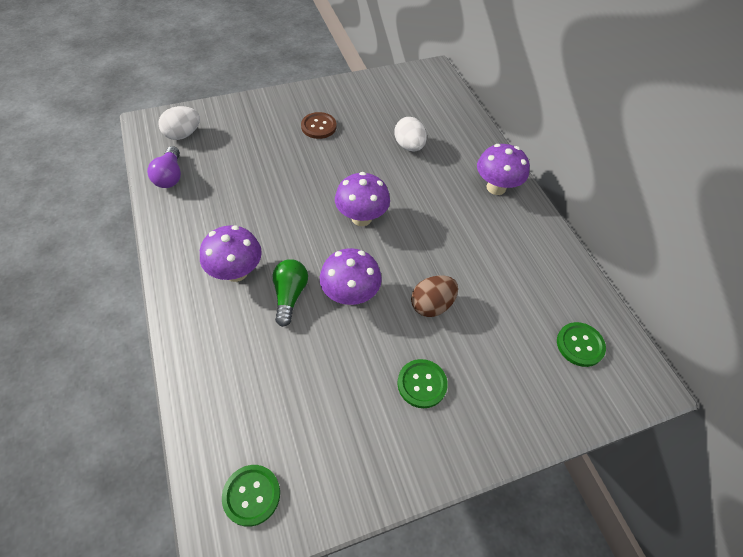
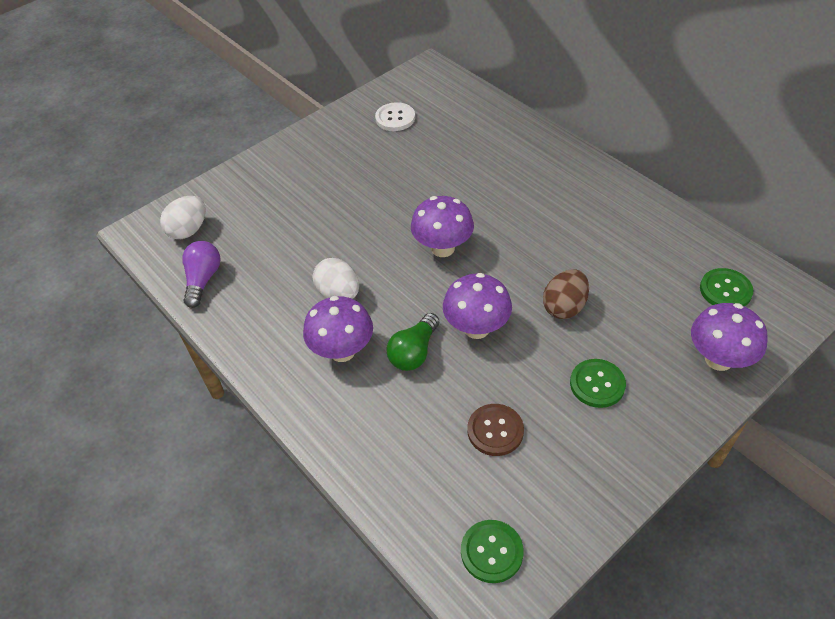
camera: 15 degrees left, 5 degrees down
(170, 176) = (203, 280): purple light bulb -> purple light bulb turned 150 degrees counterclockwise
(290, 295) = (414, 352): green light bulb -> green light bulb turned 135 degrees counterclockwise
(318, 126) = (339, 169): brown button -> brown button (495, 431)
(385, 101) = (395, 118): none -> white button
(409, 146) = (449, 157): white egg -> white egg (339, 293)
(496, 187) = (563, 169): purple mushroom -> purple mushroom (718, 359)

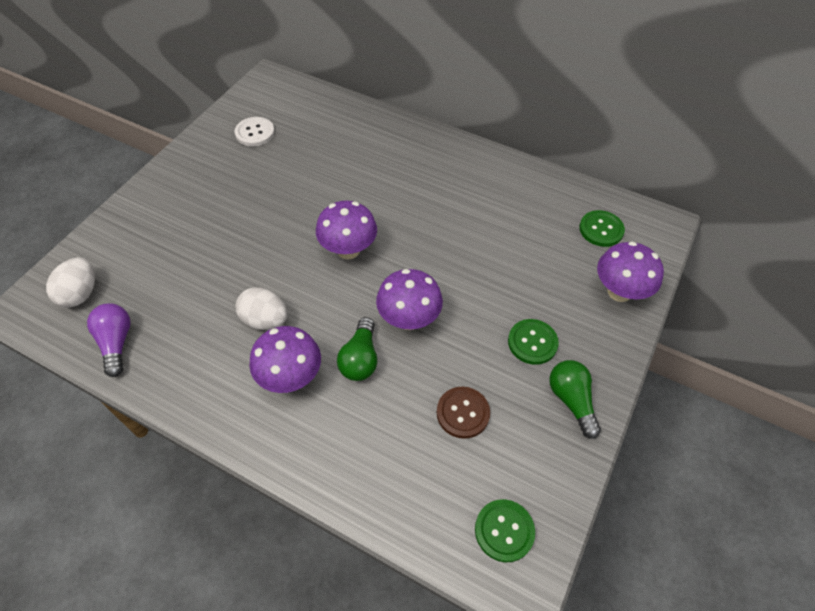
camera: 25 degrees left, 5 degrees up
(564, 307) = (477, 278): brown egg -> none
(615, 452) = (571, 400): none -> green light bulb

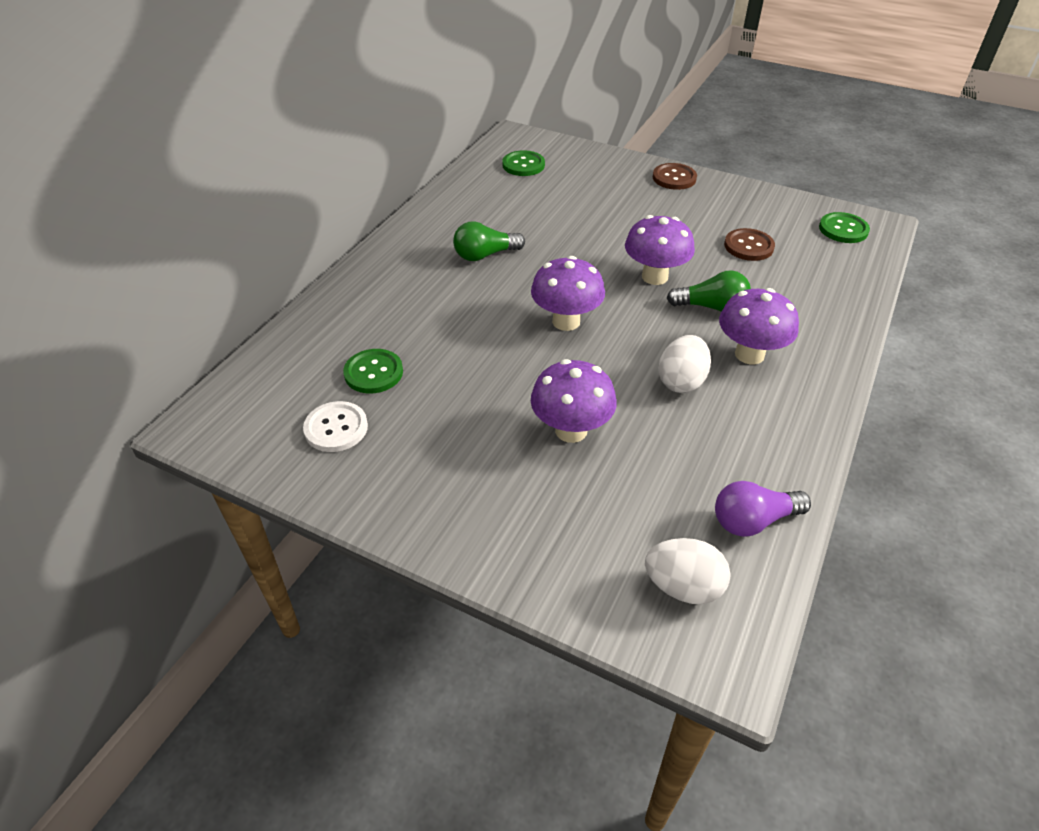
camera: 90 degrees left, 10 degrees down
(532, 342) = (663, 208): green button -> green button (373, 373)
(571, 400) = (716, 193): green light bulb -> green light bulb (485, 255)
(599, 362) = (674, 178): none -> brown button
(619, 292) = (597, 163): purple mushroom -> purple mushroom (571, 430)

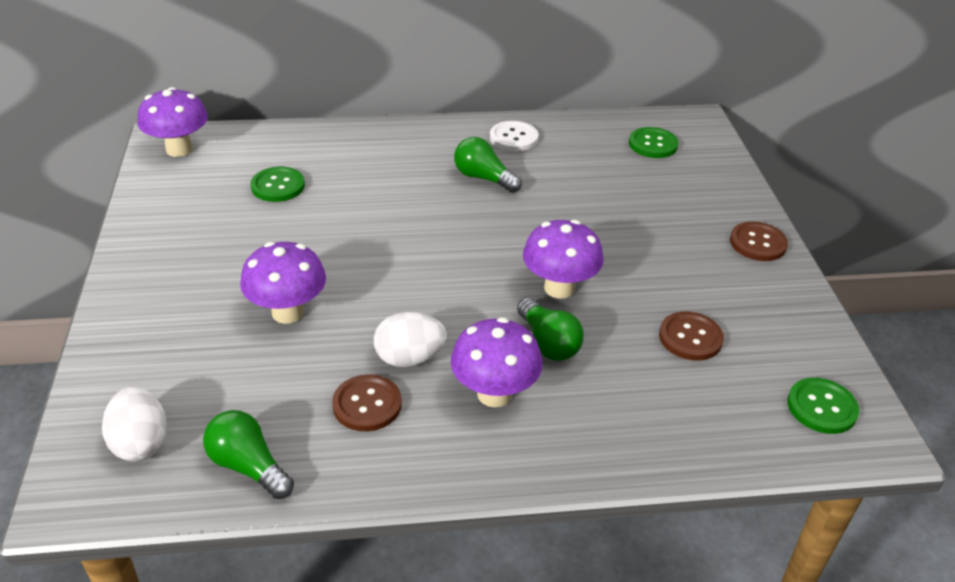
camera: 55 degrees right, 5 degrees down
(336, 428) = (204, 195): white button -> white button (513, 138)
(566, 321) = (433, 257): purple mushroom -> purple mushroom (179, 149)
(720, 424) = (367, 404): none -> brown button
(753, 520) = (248, 466): purple light bulb -> green light bulb

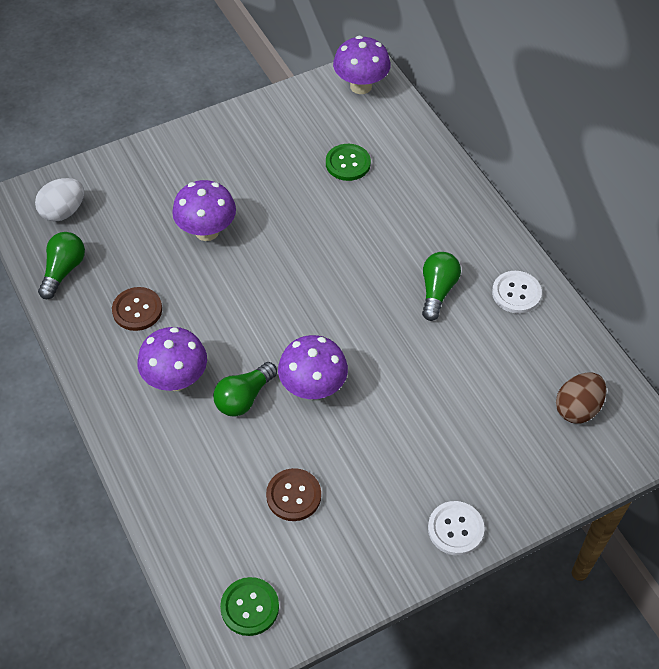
camera: 70 degrees right, 15 degrees up
(409, 358) = (191, 317): white egg -> none
(653, 144) = (577, 408): green button -> brown egg
(758, 243) = (455, 529): brown button -> white button

